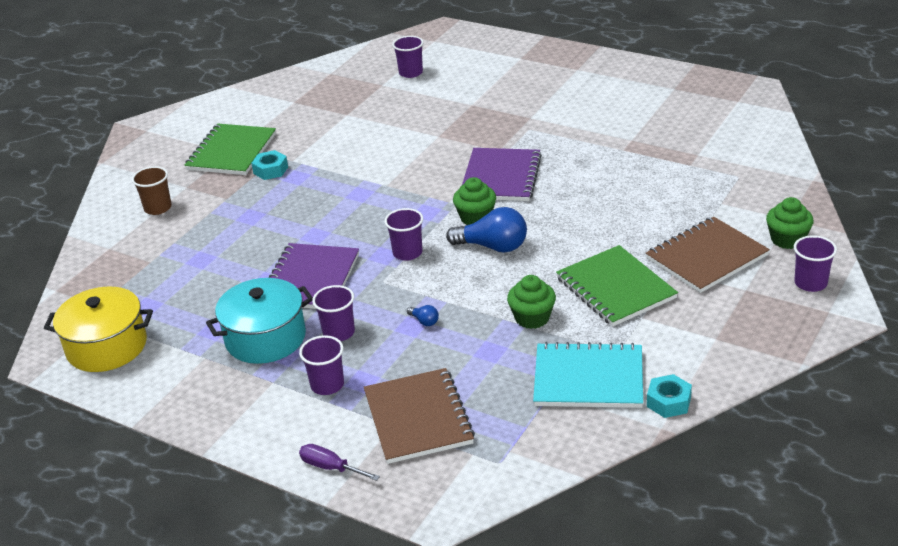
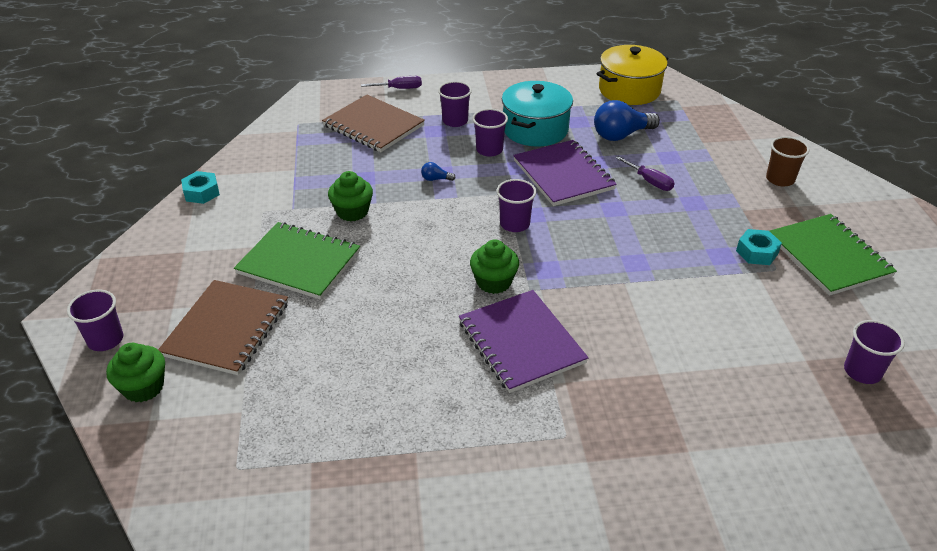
camera: 140 degrees right, 5 degrees up
(253, 245) = (649, 181): none -> purple screwdriver
(411, 73) = (850, 481): purple cup -> purple cup (862, 371)
(493, 247) = (445, 259): blue light bulb -> blue light bulb (621, 135)
(588, 378) = (273, 186): turquoise notebook -> none

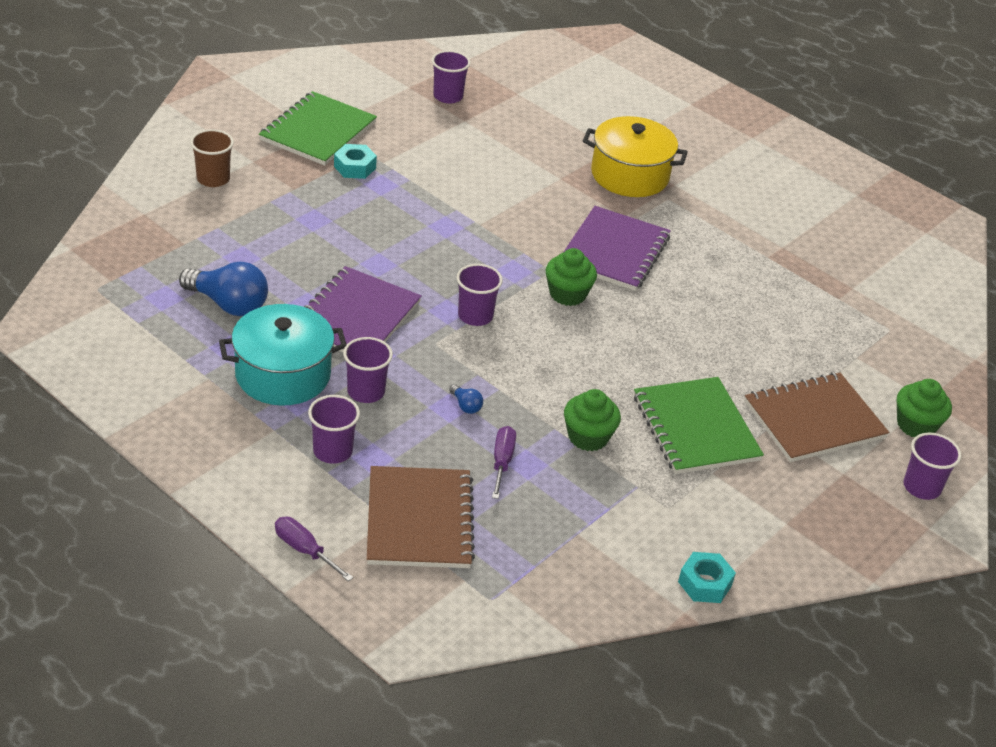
camera: 135 degrees left, 0 degrees up
(629, 90) = (106, 334): yellow pot -> yellow pot (630, 175)
(649, 181) = (305, 256): purple screwdriver -> purple screwdriver (502, 462)

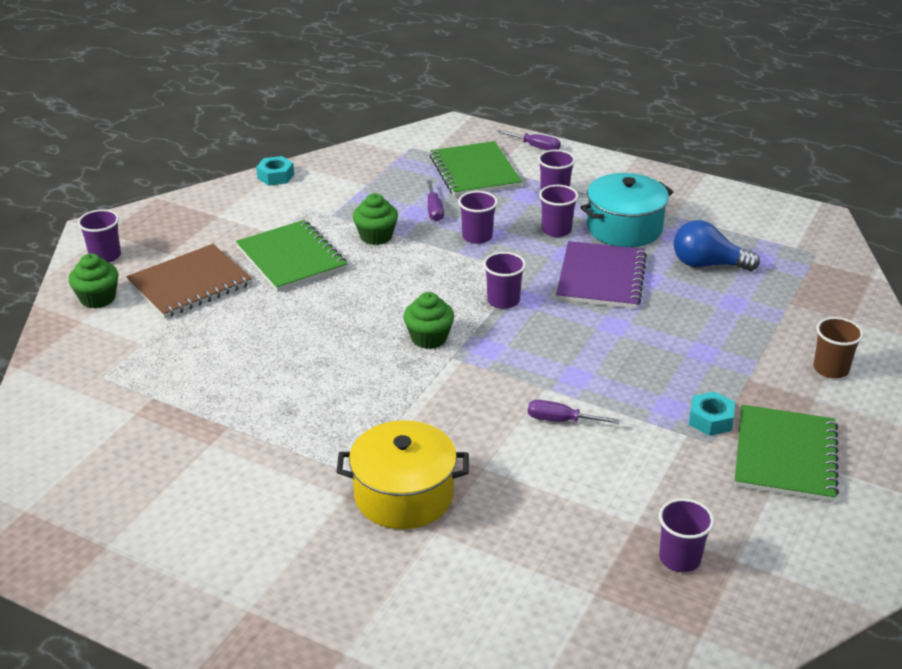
camera: 170 degrees right, 5 degrees down
(419, 520) = (474, 172): brown notebook -> green notebook
(466, 406) = (477, 237): blue light bulb -> purple cup
(480, 196) = (560, 420): none -> purple screwdriver
(614, 251) = (396, 392): purple notebook -> none

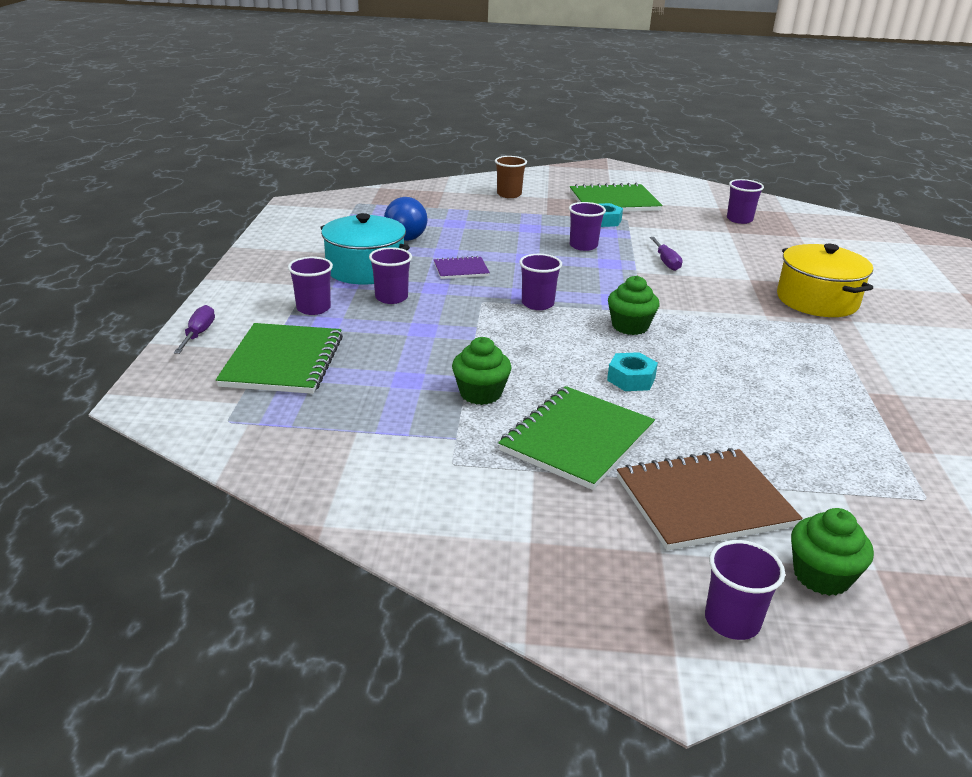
camera: 115 degrees left, 5 degrees down
(190, 284) = (704, 502): brown notebook -> brown notebook turned 45 degrees counterclockwise
(275, 176) = (376, 522): turquoise nut -> turquoise nut (631, 379)
(434, 210) = (394, 369): purple screwdriver -> none
(474, 172) = (282, 361): green notebook -> green notebook turned 45 degrees counterclockwise
(477, 237) = (434, 334): purple cup -> purple cup (583, 246)
(601, 278) = (461, 269): purple notebook -> purple notebook, size x0.53

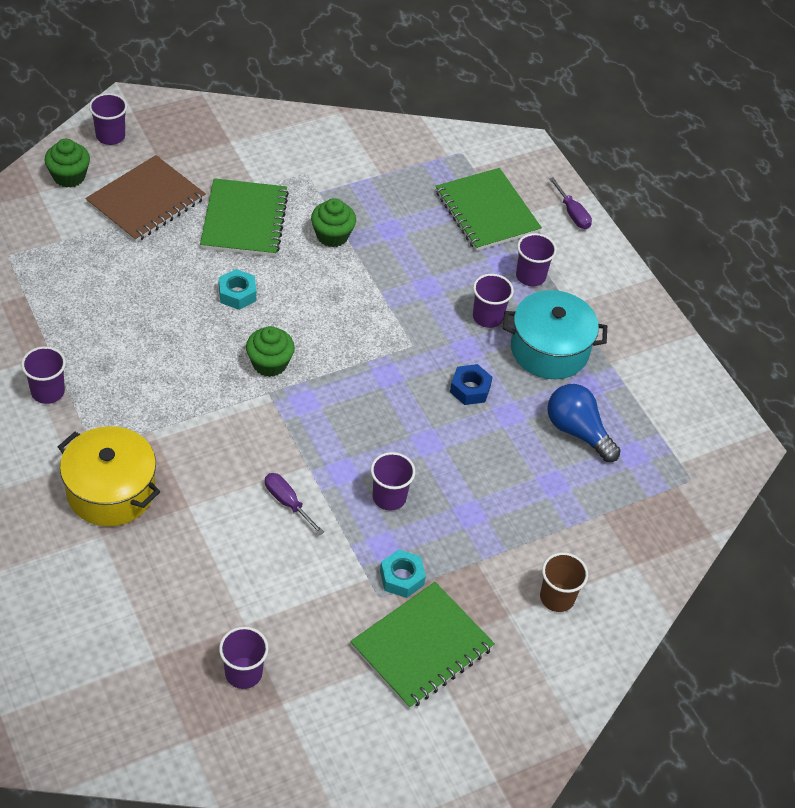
camera: 145 degrees right, 20 degrees up
(461, 269) = (470, 389): purple notebook -> blue nut
(537, 304) = (365, 363): purple cup -> purple cup (48, 392)

